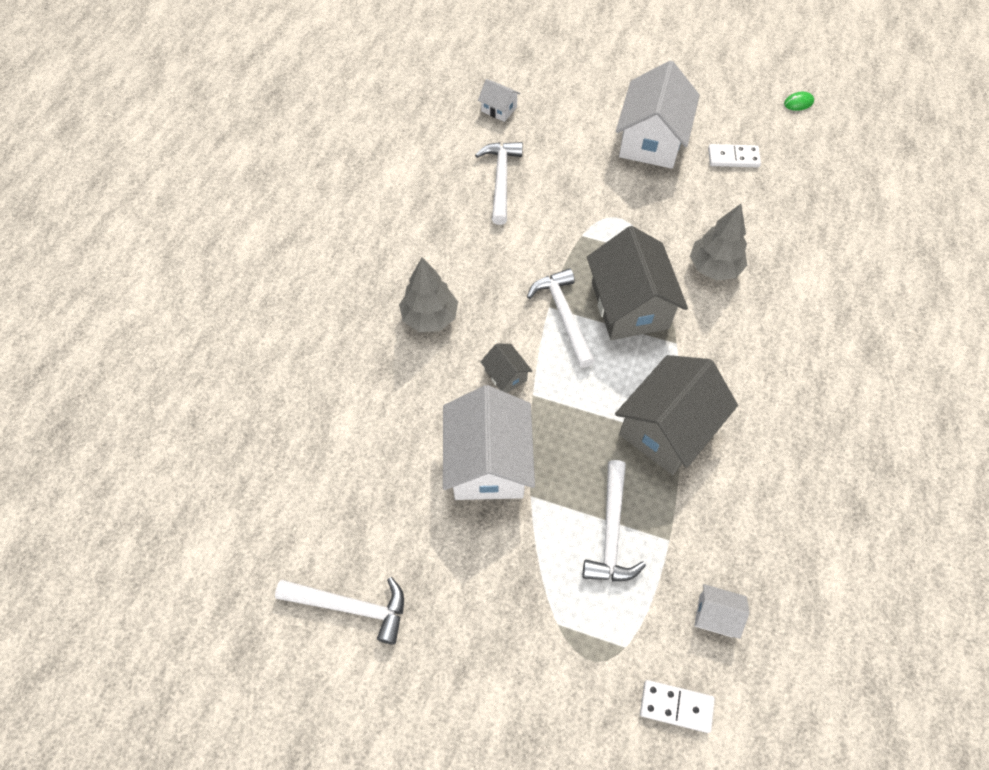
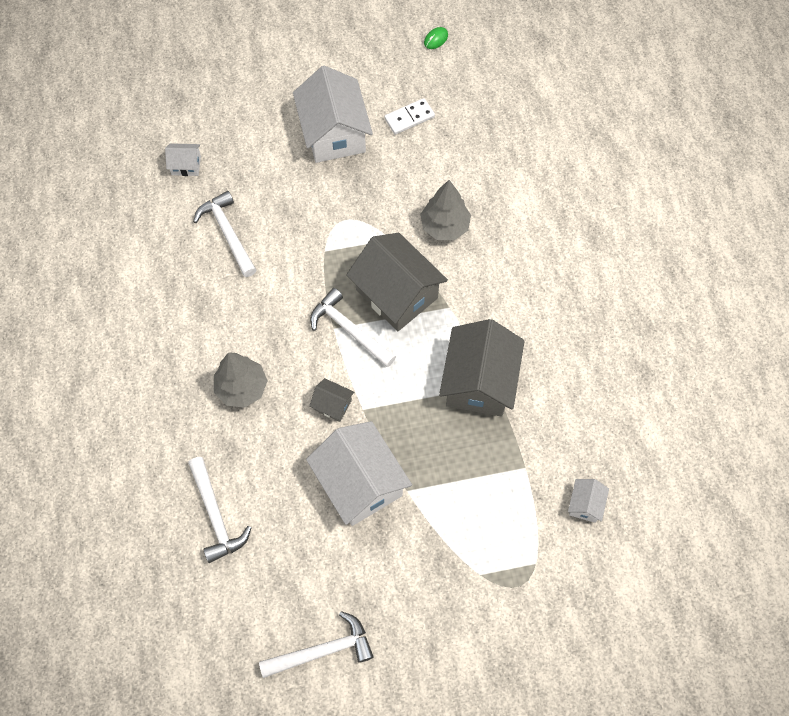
camera: 30 degrees left, 5 degrees up
(611, 532) = (481, 485): white hammer -> white hammer (216, 515)
(676, 706) = (591, 584): white domino -> none
(715, 615) = (585, 504): white house -> white house turned 60 degrees counterclockwise

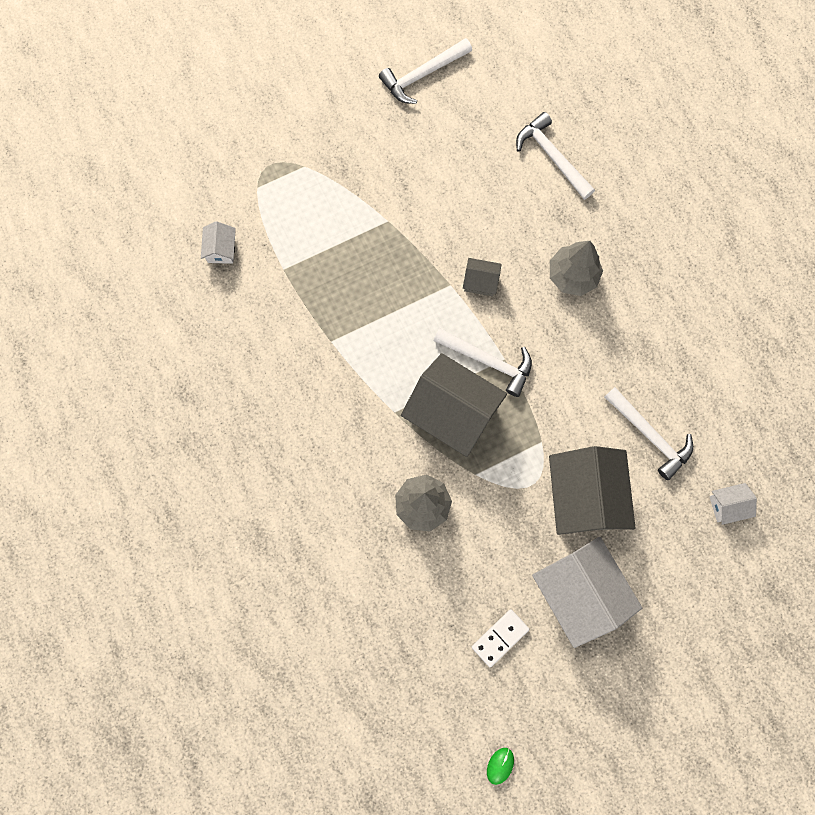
camera: 165 degrees right, 10 degrees up
(360, 483) = (432, 217): white house -> none
(479, 381) = (345, 341): grey house -> grey house (584, 496)

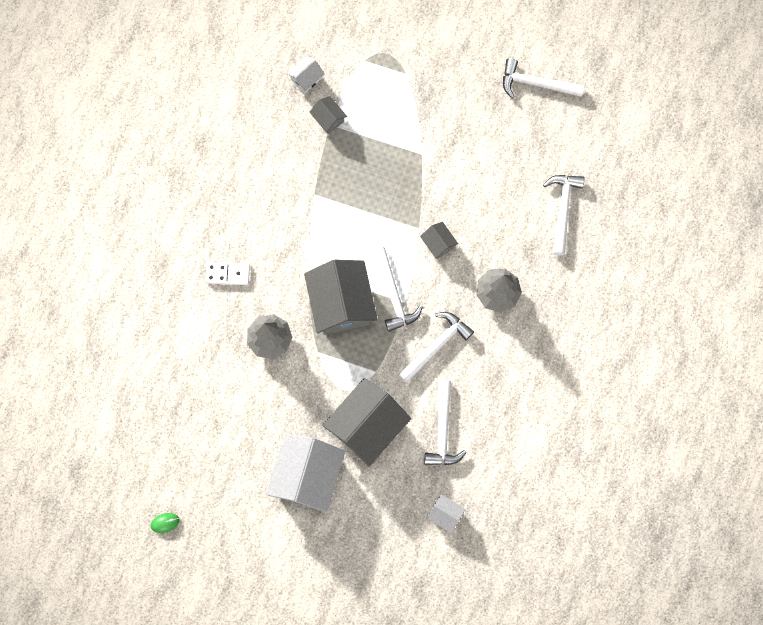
camera: 45 degrees right, 0 degrees up
(276, 265) = (328, 119): none -> grey house
(500, 638) = (236, 455): white domino -> white domino (228, 274)
(569, 369) = (436, 345): none -> white hammer

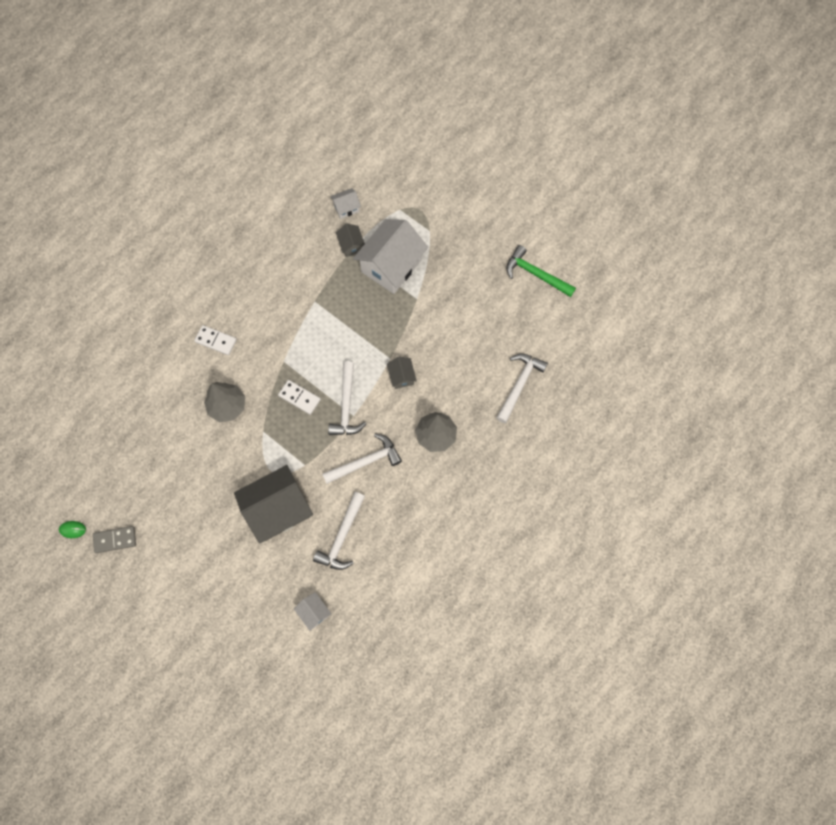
camera: 20 degrees right, 5 degrees down
(213, 517) = (115, 539): none -> grey domino
(307, 476) = (209, 533): white house -> white house (391, 265)
(341, 303) = (299, 398): grey house -> white domino
(536, 84) = (535, 274): white hammer -> green hammer

